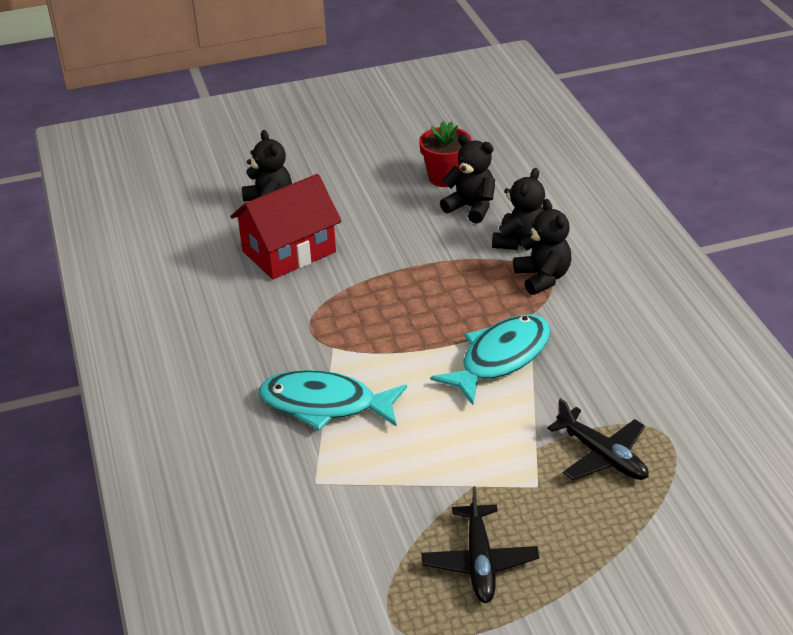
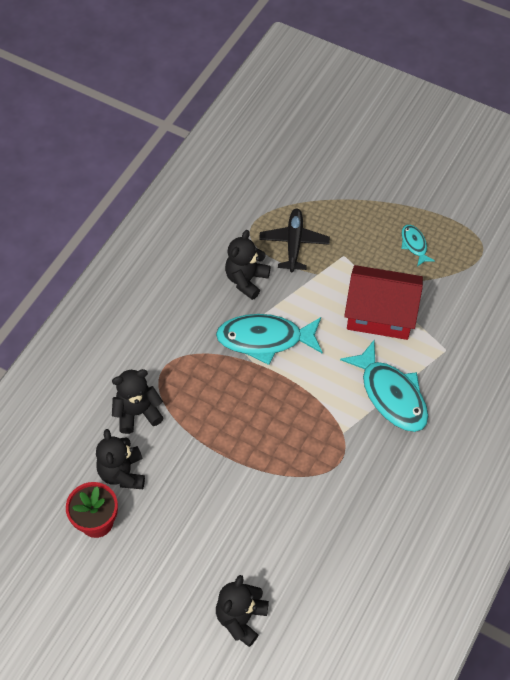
camera: 135 degrees left, 20 degrees up
(289, 251) = (280, 548): red house -> red house (380, 314)
(480, 562) = (414, 245): black plane -> turquoise fish
(542, 278) = (166, 372): black teddy bear -> black teddy bear (246, 280)

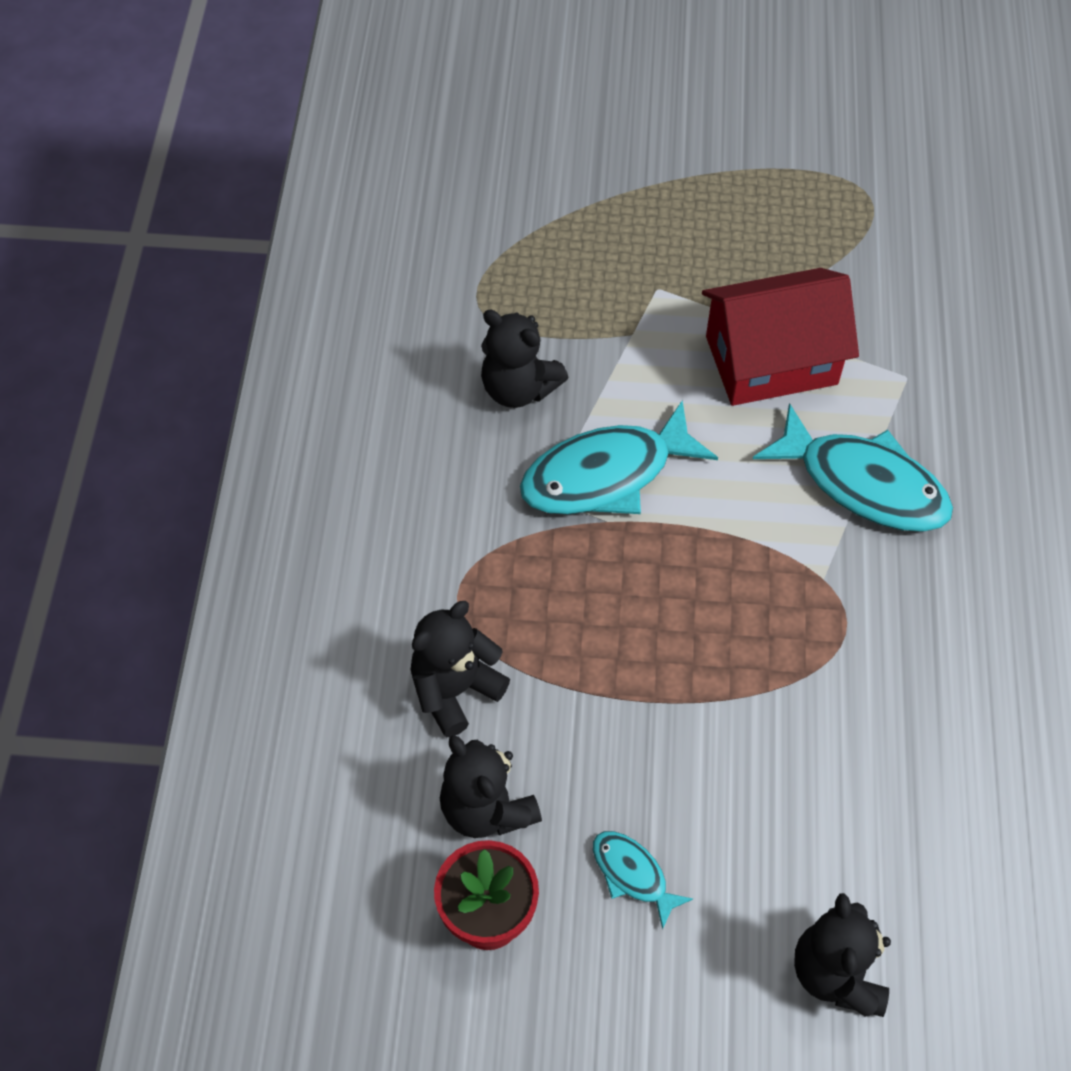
camera: 25 degrees left, 0 degrees up
(246, 280) = (518, 388): black teddy bear -> black teddy bear turned 60 degrees counterclockwise
(294, 243) = (564, 299): black plane -> none
(414, 245) = (760, 230): turquoise fish -> turquoise fish (633, 874)

